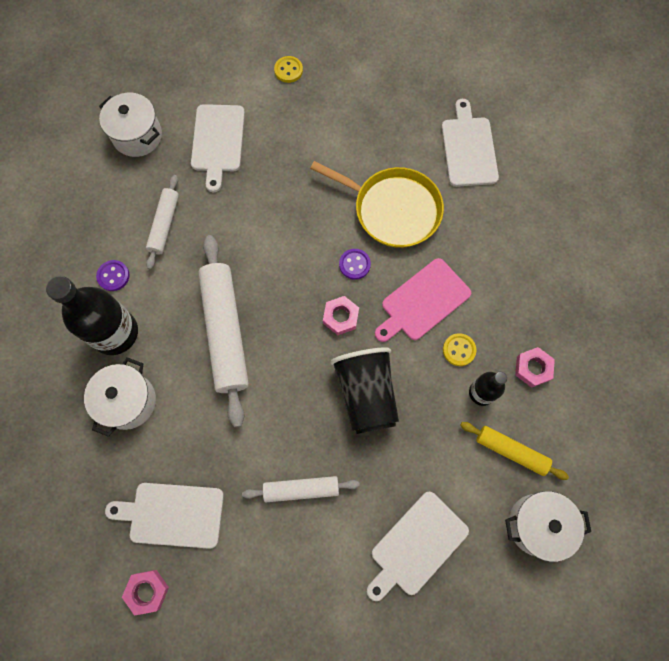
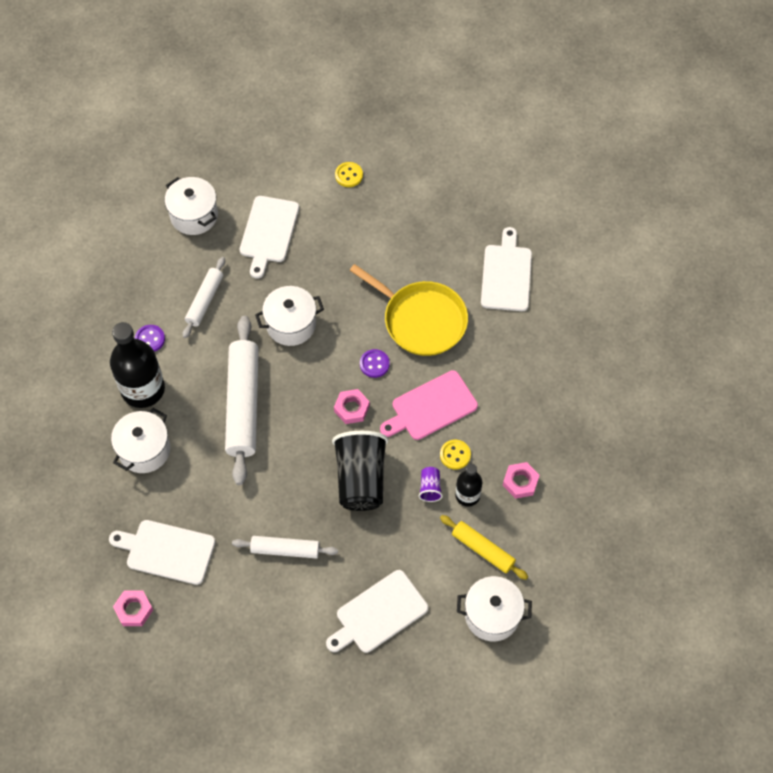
camera: 10 degrees right, 10 degrees down
(259, 236) = (291, 325): none -> white pot
(441, 391) = (430, 488): none -> purple cup

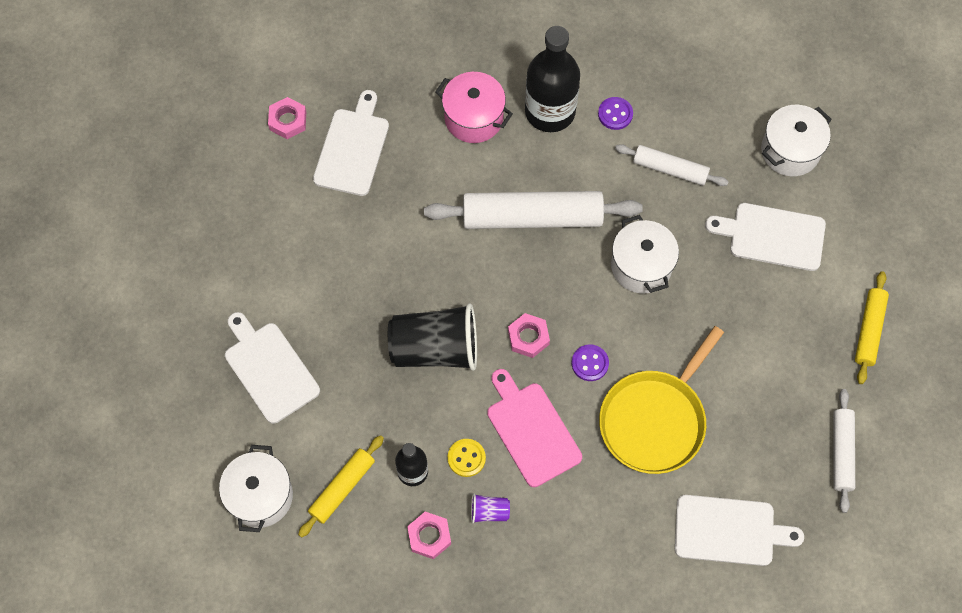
camera: 90 degrees right, 5 degrees up
(144, 450) = (474, 118): white pot -> pink pot
(285, 550) = (350, 268): white rolling pin -> white rolling pin (841, 452)
(349, 175) = (869, 330): yellow button -> yellow rolling pin
(430, 488) = (423, 428): purple cup -> purple cup (489, 512)

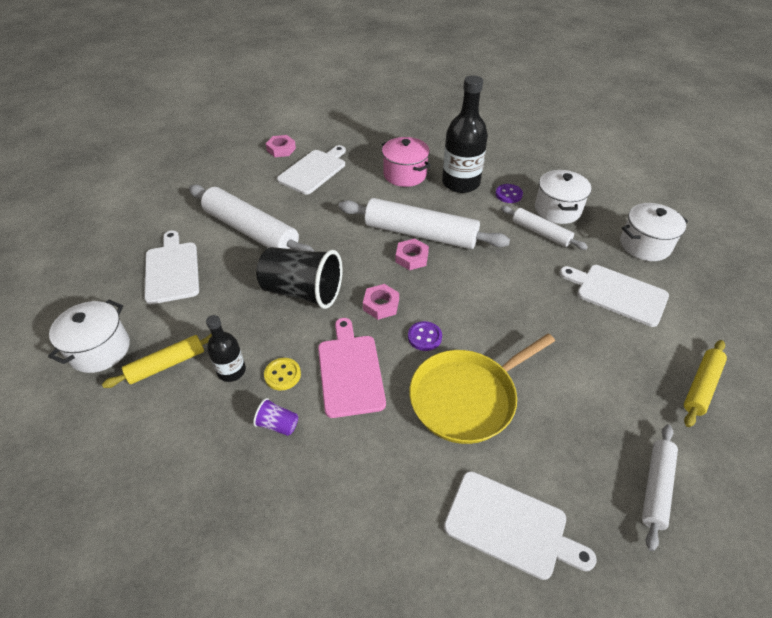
camera: 20 degrees right, 20 degrees down
(328, 279) = (251, 231): none -> white rolling pin
(429, 536) = (212, 427): pink nut -> pink nut (411, 258)
(641, 266) = (496, 284): white pot -> white pot (557, 210)

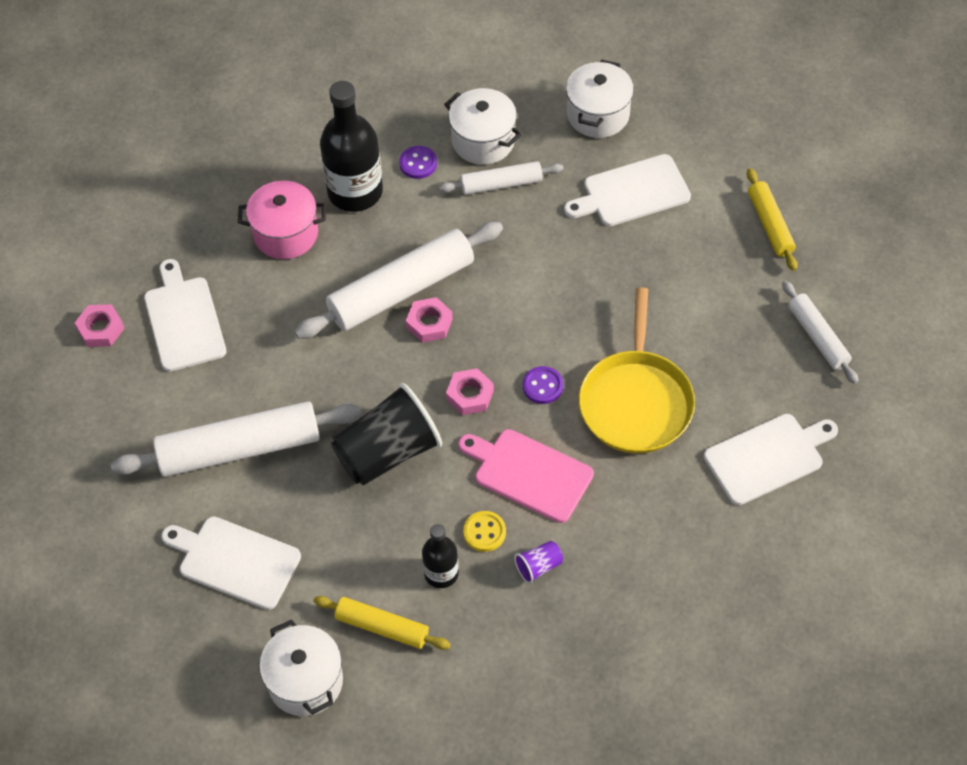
camera: 50 degrees left, 10 degrees up
(166, 364) = (382, 627): yellow rolling pin -> yellow rolling pin turned 75 degrees counterclockwise

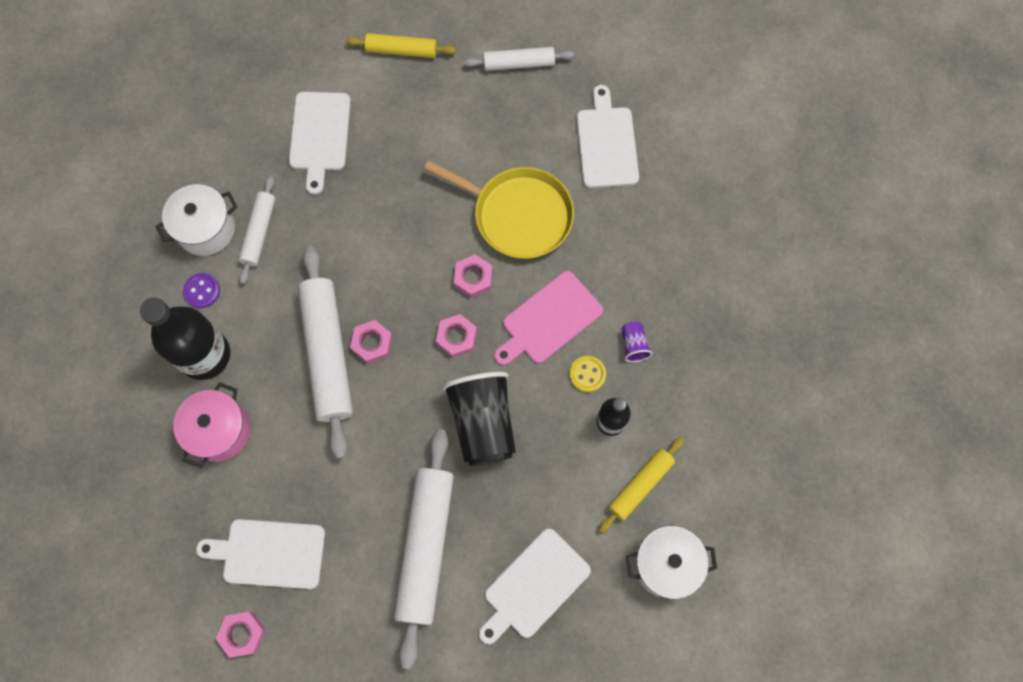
camera: 70 degrees left, 15 degrees up
(542, 386) = (473, 278): purple button -> pink nut
(598, 114) = (227, 128): white pot -> none

